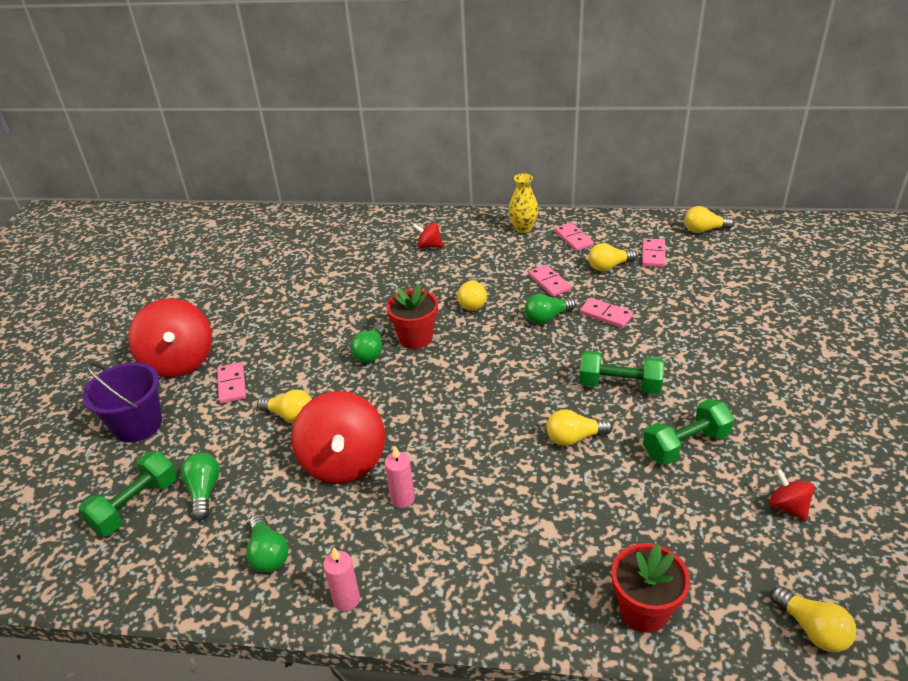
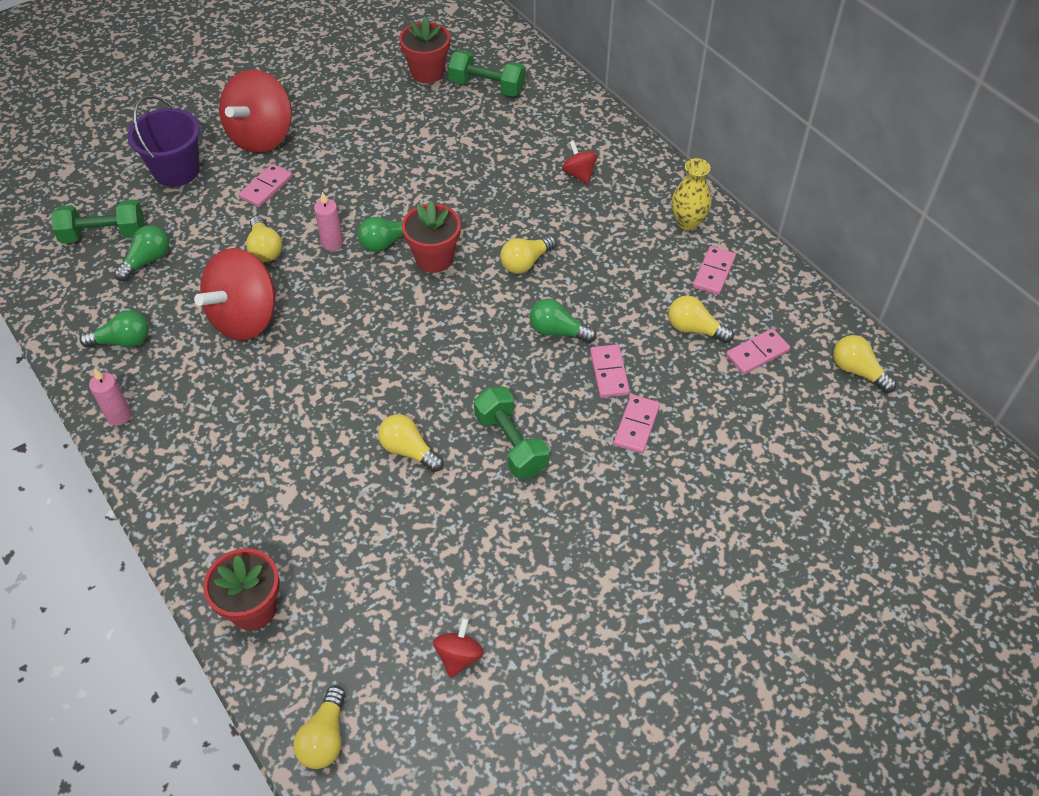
camera: 45 degrees right, 15 degrees up
(249, 259) = (427, 72): none -> red flower pot
(268, 553) = (123, 341): green light bulb -> green light bulb turned 120 degrees counterclockwise
(402, 499) = (239, 381): pink candle -> pink candle (332, 243)
(549, 282) = (616, 299): pink domino -> pink domino (636, 426)
(685, 445) = (473, 537): green dumbbell -> green dumbbell (487, 87)

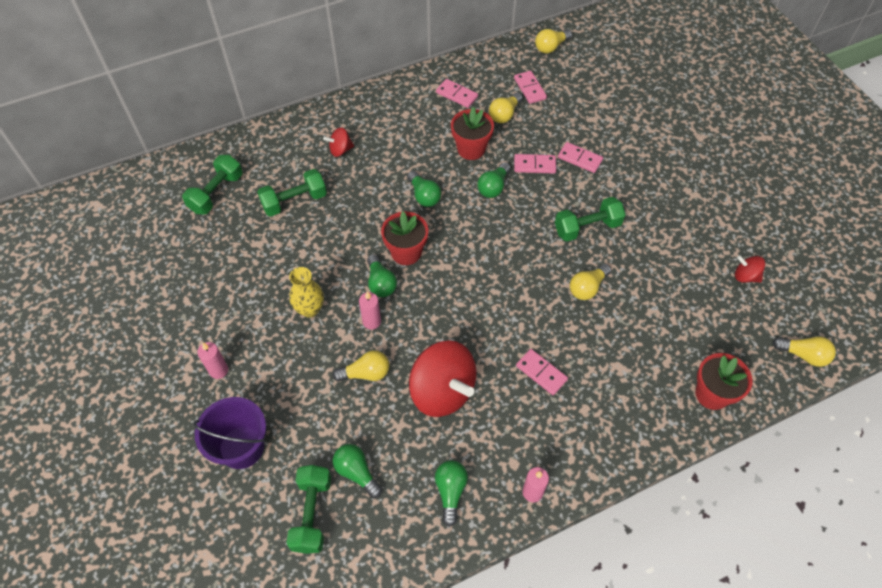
camera: 80 degrees left, 5 degrees up
(262, 136) = (218, 370): red spinning top -> pink candle
(266, 187) = (289, 369): pink domino -> pink domino (541, 373)
(427, 72) = (180, 233): red flower pot -> red flower pot (471, 149)
(490, 149) = (294, 201): none -> green dumbbell
(526, 262) = (424, 196): yellow light bulb -> green light bulb
(687, 222) = (407, 99): yellow vase -> yellow vase (310, 309)

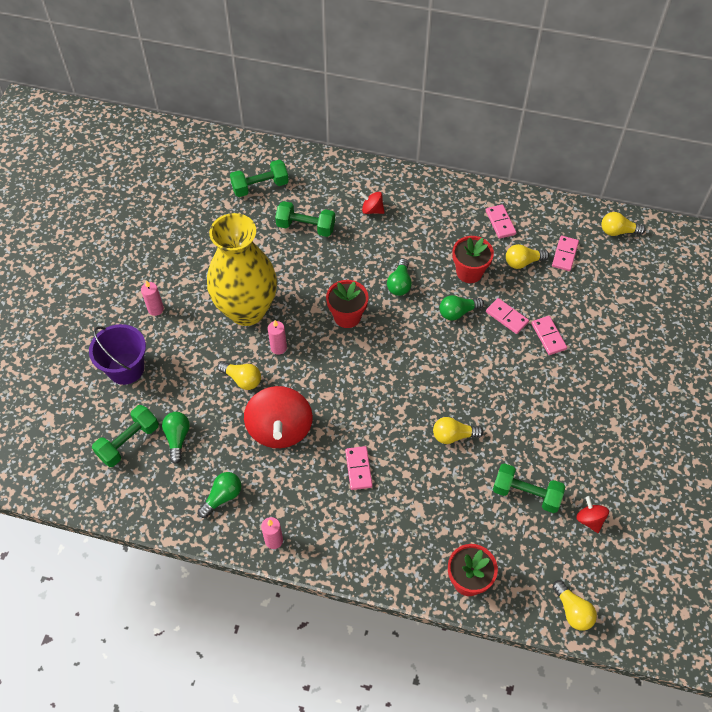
camera: 40 degrees right, 0 degrees up
(310, 309) = (247, 310): yellow vase -> yellow vase, size x2.32
(380, 283) = (309, 325): green light bulb -> none
(587, 227) = (499, 392): green dumbbell -> green dumbbell (526, 494)

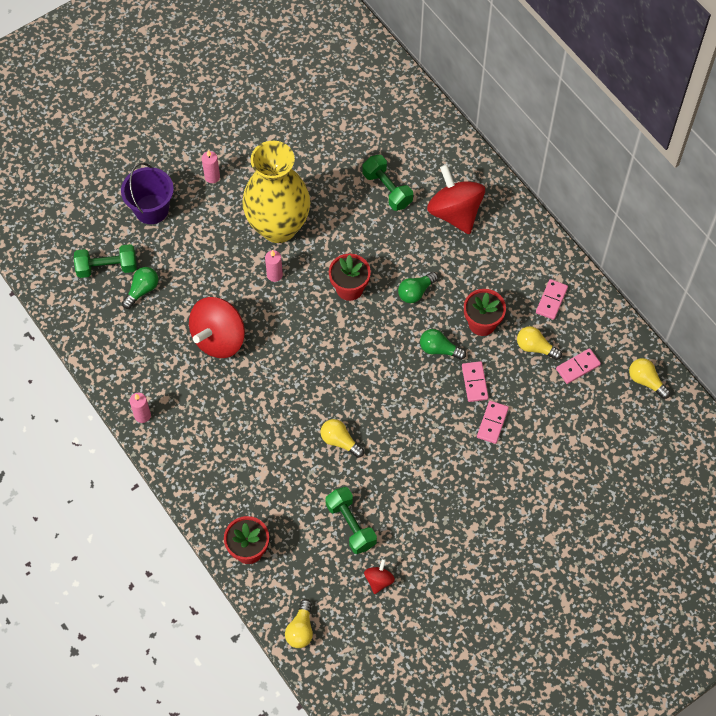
camera: 40 degrees right, 5 degrees up
(222, 497) = (135, 357): green light bulb -> none
(242, 379) = (226, 280): yellow light bulb -> none
(260, 186) = (383, 127): green dumbbell -> none
(358, 469) = (247, 411): pink domino -> none
(372, 210) = (455, 212): red spinning top -> red spinning top, size x2.16

